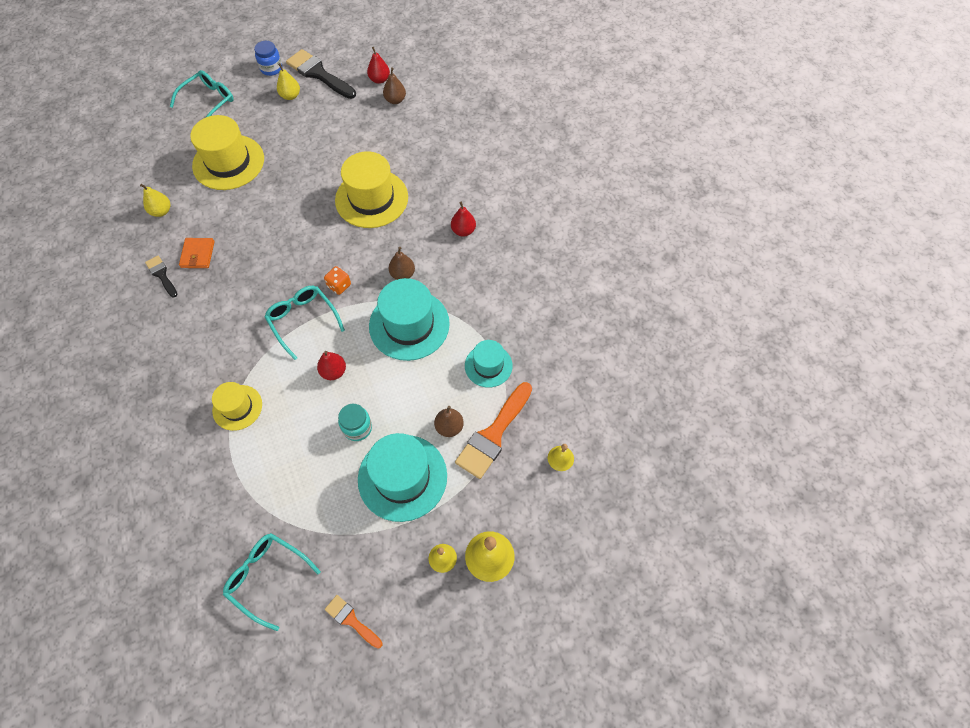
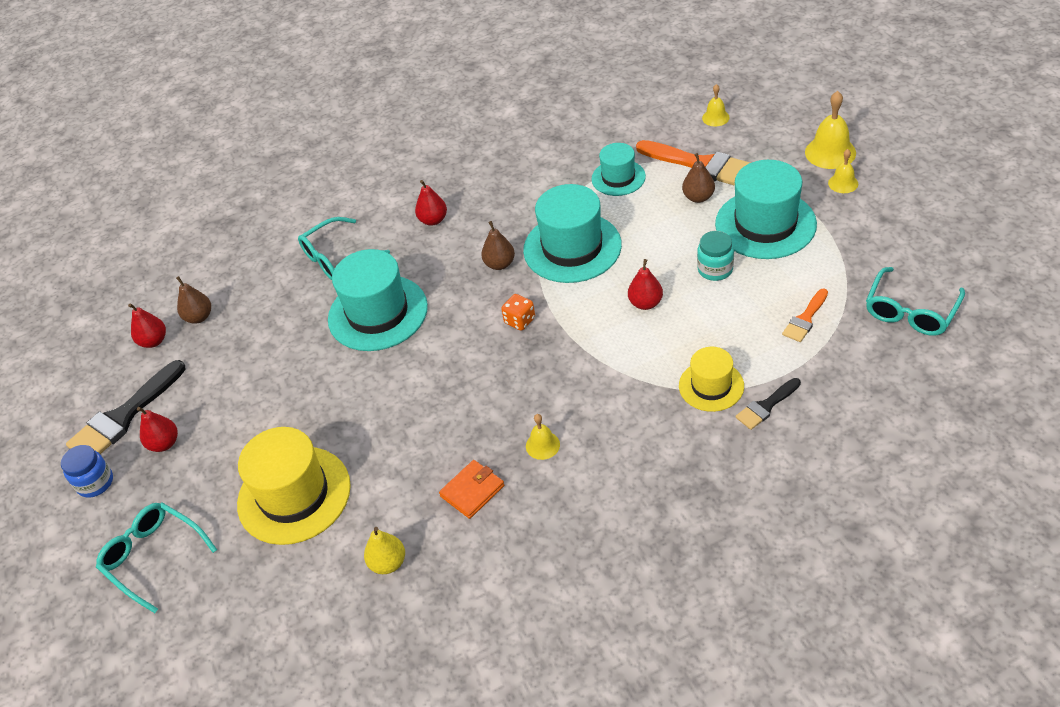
camera: 85 degrees left, 15 degrees down
(161, 275) = (511, 528): black brush -> black brush (766, 406)
(198, 254) = (472, 491): orange wallet -> orange wallet turned 45 degrees counterclockwise
(220, 295) = (542, 445): none -> yellow bell
(290, 96) = (164, 443): yellow pear -> red pear
(302, 320) = (575, 347): turquoise glasses -> turquoise glasses (337, 258)
(351, 620) = (929, 237): orange brush -> orange brush (805, 319)
(371, 199) = (378, 313): yellow hat -> turquoise hat

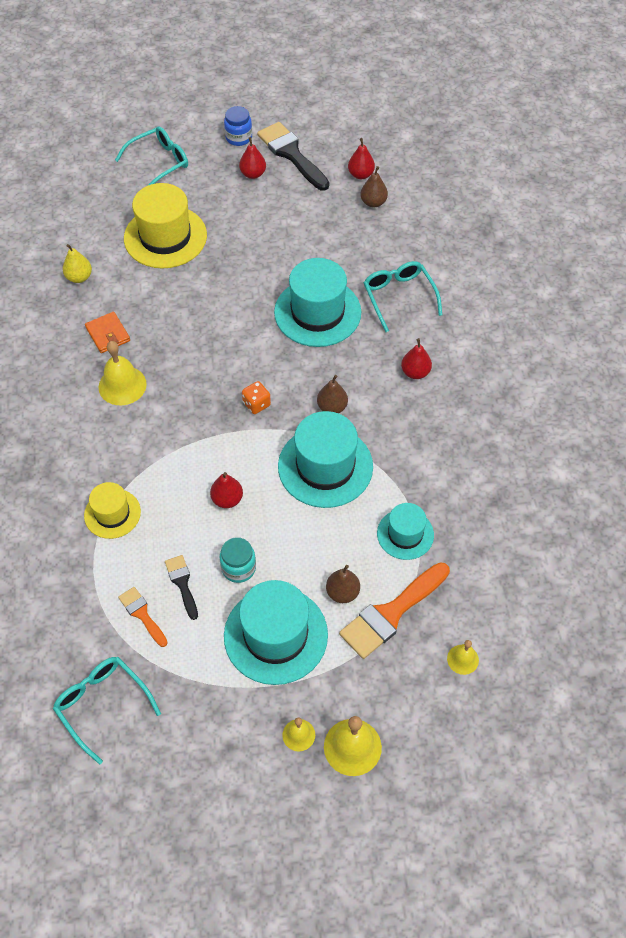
camera: 100 degrees right, 10 degrees up
(542, 445) = (122, 385): yellow bell -> yellow bell, size x1.75
(766, 406) = (70, 544): black brush -> black brush (182, 583)

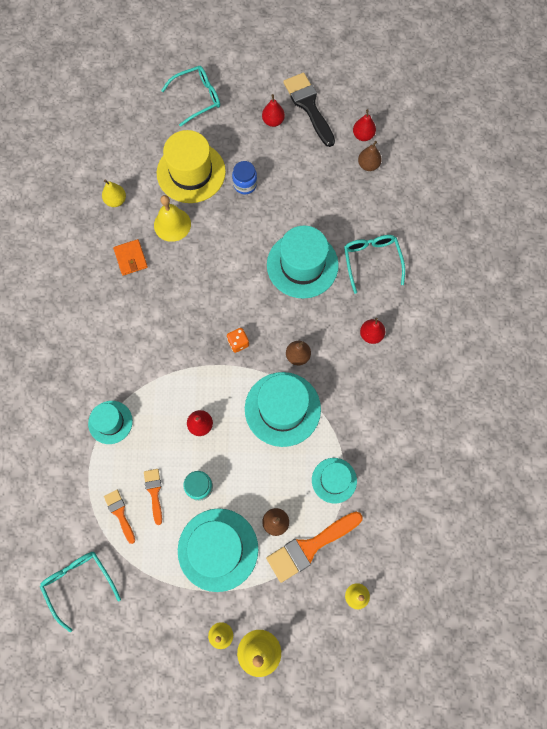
camera: 10 degrees right, 15 degrees up
(112, 513) = (110, 422): yellow hat -> turquoise hat
(122, 385) = (135, 308): yellow bell -> yellow bell (172, 224)
(182, 583) = (154, 492): black brush -> orange brush
(239, 137) = (267, 82): blue jar -> blue jar (245, 184)

